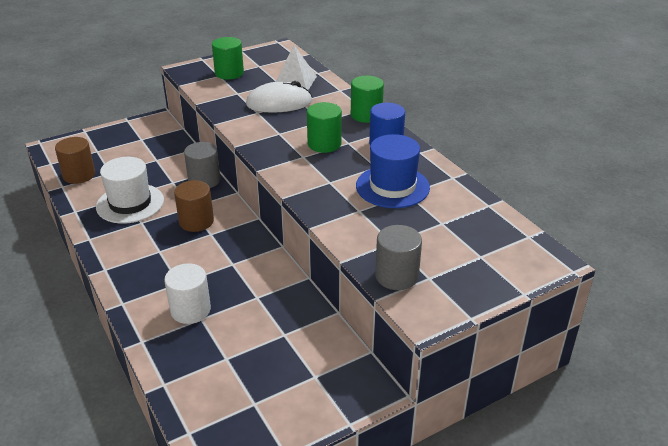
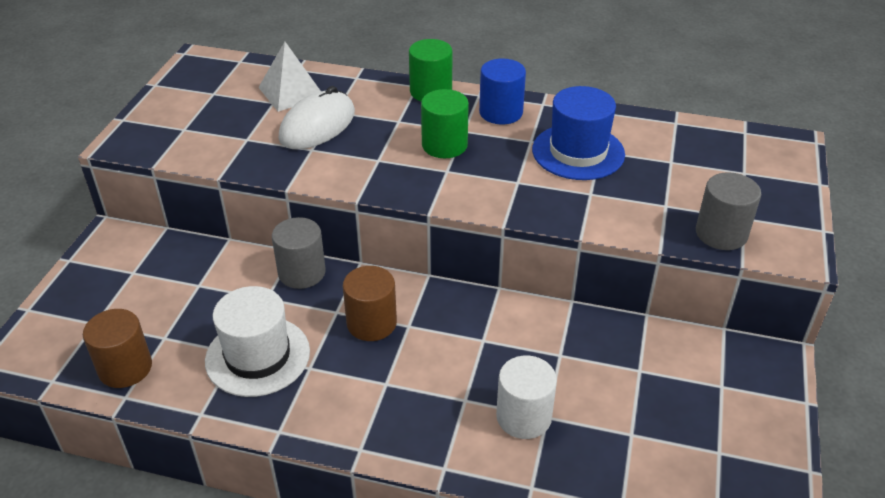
camera: 45 degrees left, 5 degrees up
(229, 73) = (192, 120): green cylinder -> none

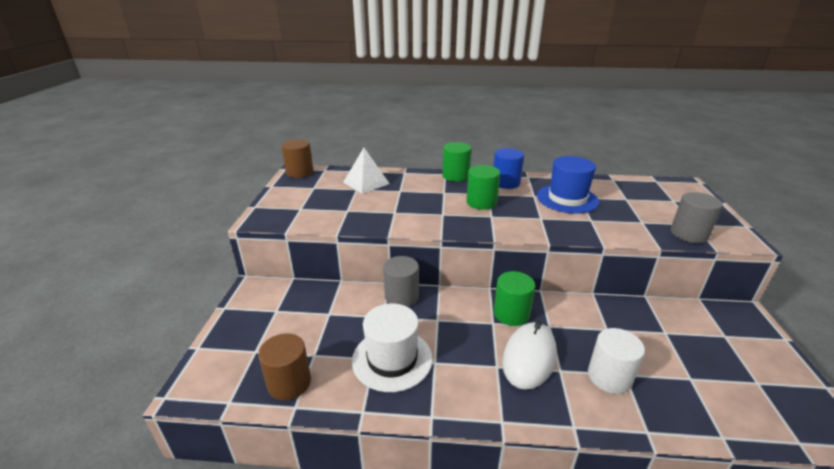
camera: 10 degrees left, 10 degrees down
(317, 126) = (392, 199): white mouse -> white mouse (529, 357)
(371, 323) = (466, 324): brown cylinder -> brown cylinder (299, 172)
(439, 316) = (511, 314): none -> green cylinder

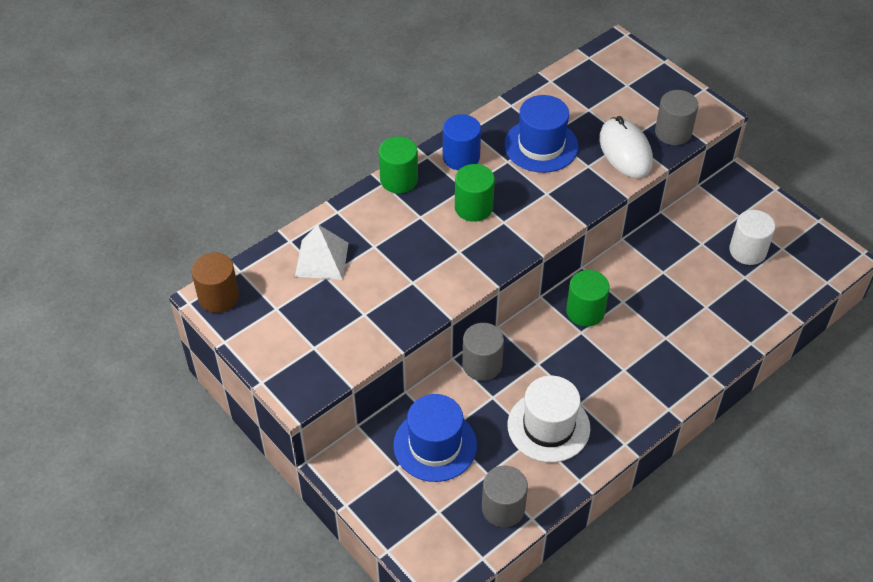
camera: 45 degrees left, 20 degrees up
(289, 383) = (503, 508): brown cylinder -> grey cylinder
(312, 315) = (435, 445): none -> blue hat
(529, 357) = (637, 343): white mouse -> white mouse (625, 151)
(609, 377) = (699, 317): white cylinder -> white cylinder (747, 251)

